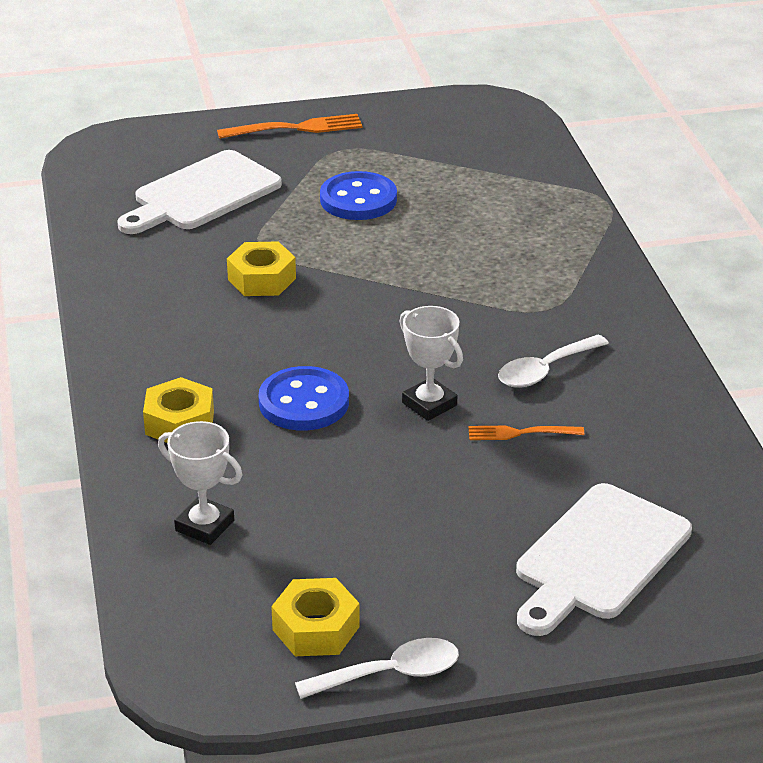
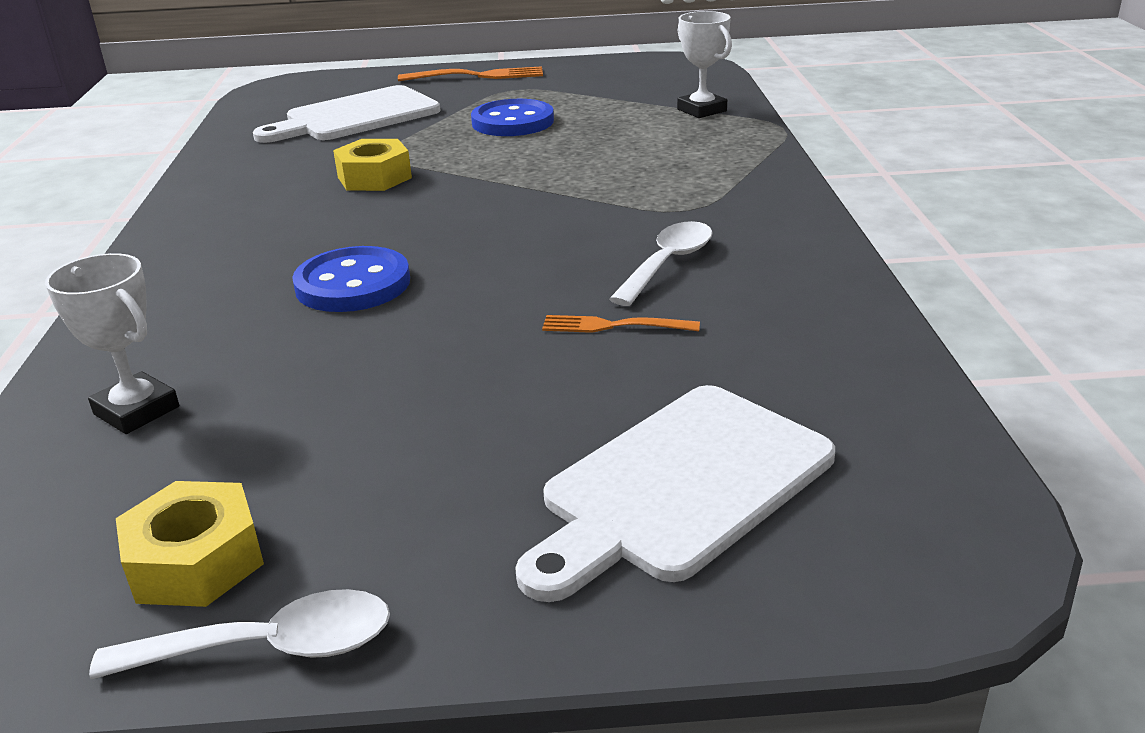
camera: 10 degrees right, 5 degrees down
(180, 422) = (191, 298): yellow nut -> none
(429, 404) = (507, 291): white trophy -> white trophy (701, 110)
(545, 370) = (667, 264): white spoon -> white spoon turned 150 degrees clockwise

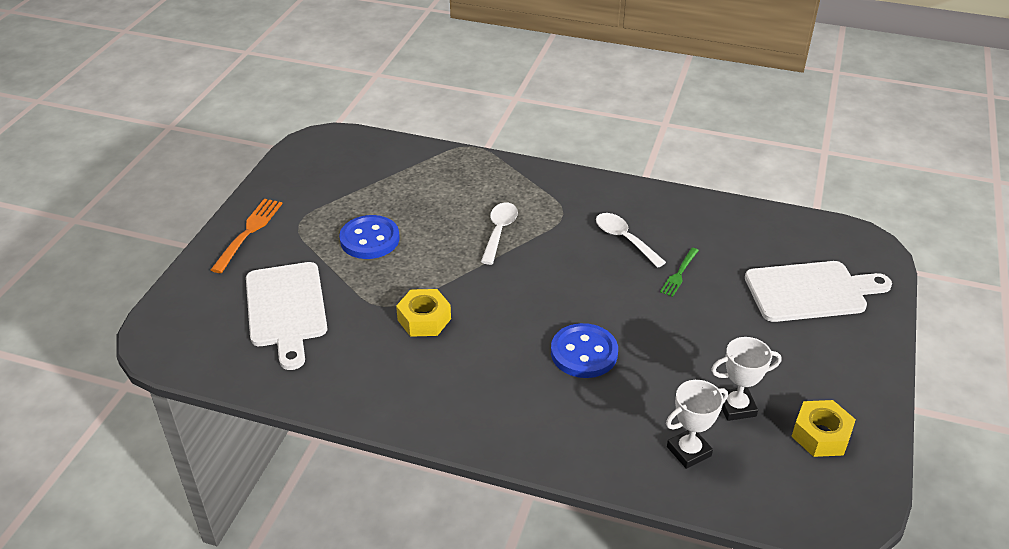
camera: 70 degrees left, 10 degrees up
(269, 647) = (877, 417): white spoon -> white spoon (499, 231)
(614, 326) = (679, 274): orange fork -> green fork
(679, 485) = (811, 291): white cutting board -> white cutting board turned 75 degrees counterclockwise
(701, 110) = (418, 163): white trophy -> white trophy (736, 407)

